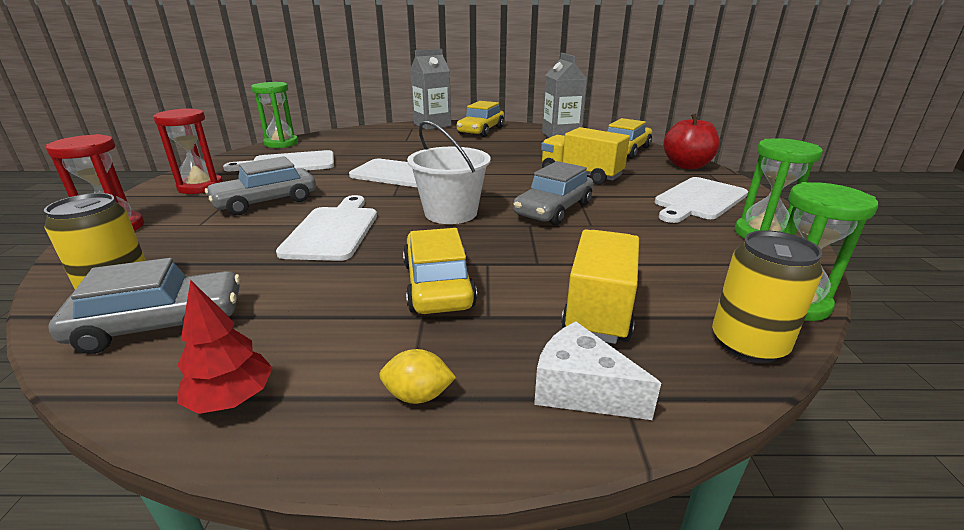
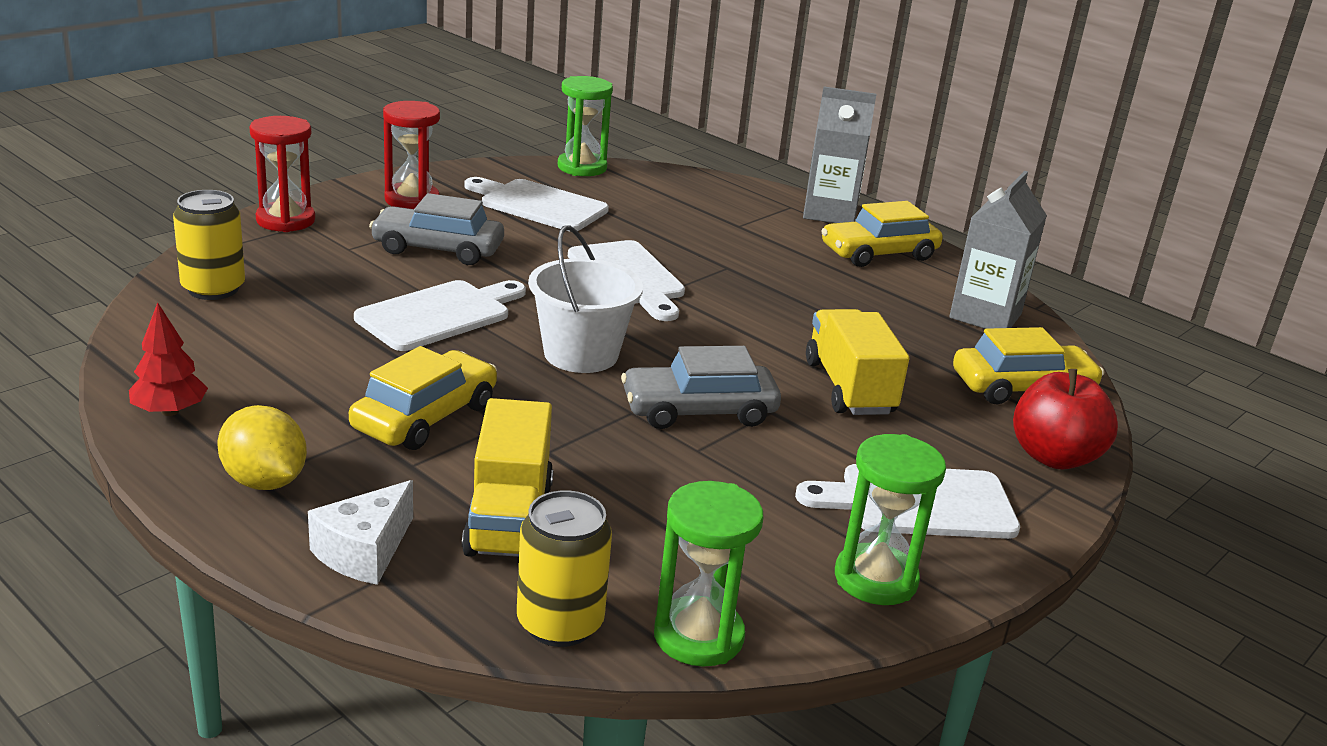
camera: 40 degrees right, 0 degrees up
(160, 324) = (202, 332): grey car -> none
(418, 395) = (264, 481): yellow lemon -> yellow lemon, size x1.64
(581, 390) = (364, 552): white cheese -> white cheese turned 135 degrees counterclockwise
(599, 308) = (509, 518): yellow truck -> yellow truck turned 120 degrees clockwise

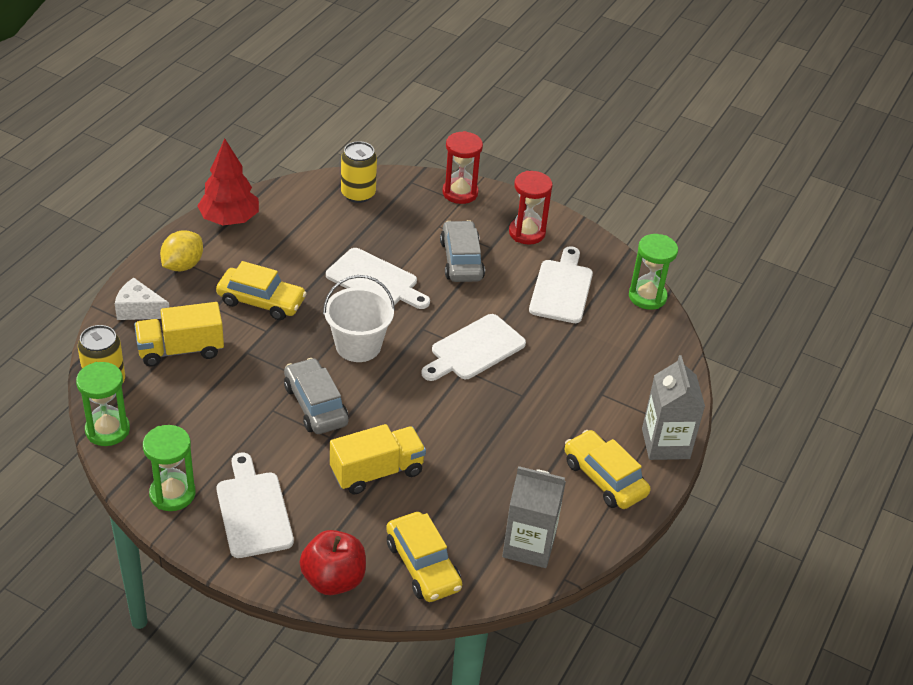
camera: 75 degrees right, 15 degrees up
(170, 411) = (229, 219): red tree -> red tree, size x1.66

